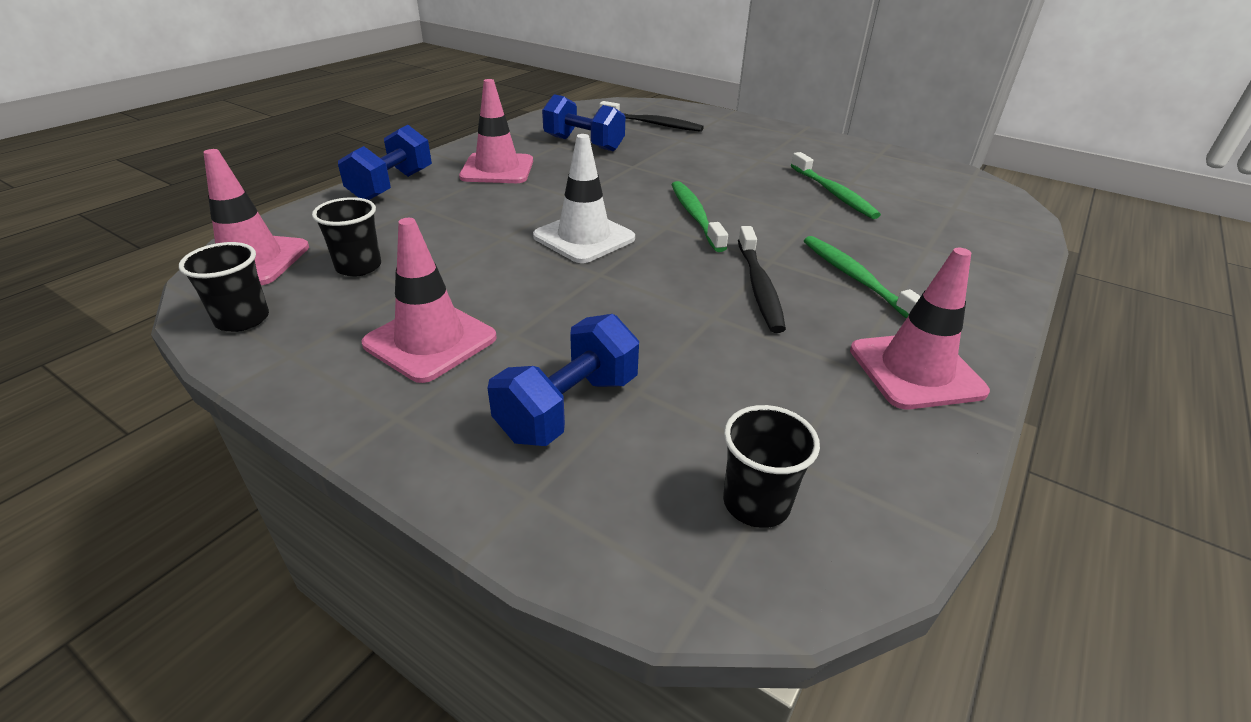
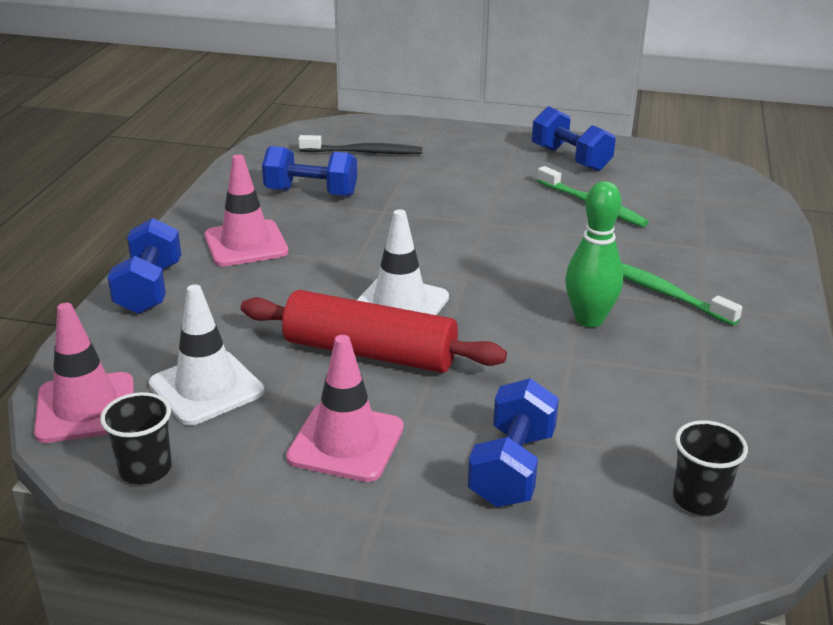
camera: 20 degrees left, 5 degrees down
(358, 267) = (206, 388): black cup -> white traffic cone
(523, 270) = (370, 353): none -> red rolling pin
(695, 216) = (485, 258): green toothbrush -> none
(759, 287) = (589, 319): black toothbrush -> green bowling pin
(837, 155) = (570, 159): none -> blue dumbbell
(916, 371) = (751, 366): pink traffic cone -> none

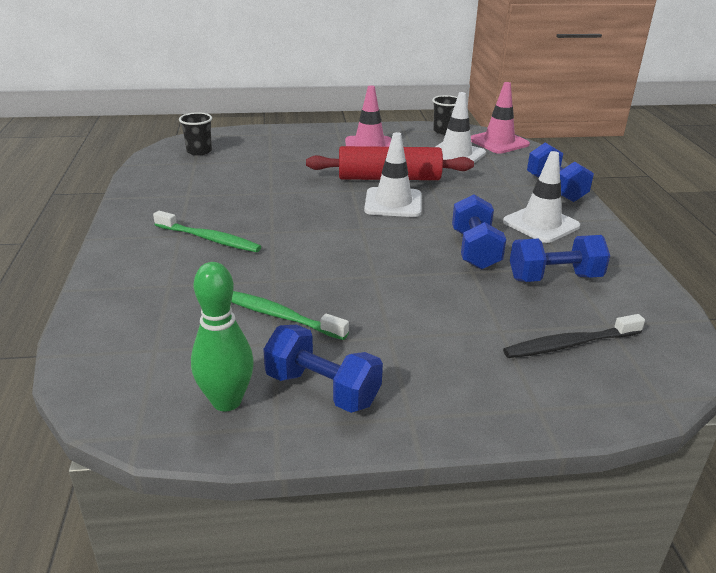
camera: 160 degrees right, 0 degrees up
(246, 244) = (541, 224): pink traffic cone -> white traffic cone
(512, 468) = (287, 149): blue dumbbell -> blue dumbbell (475, 250)
(589, 319) = (263, 213): green bowling pin -> green bowling pin (226, 401)

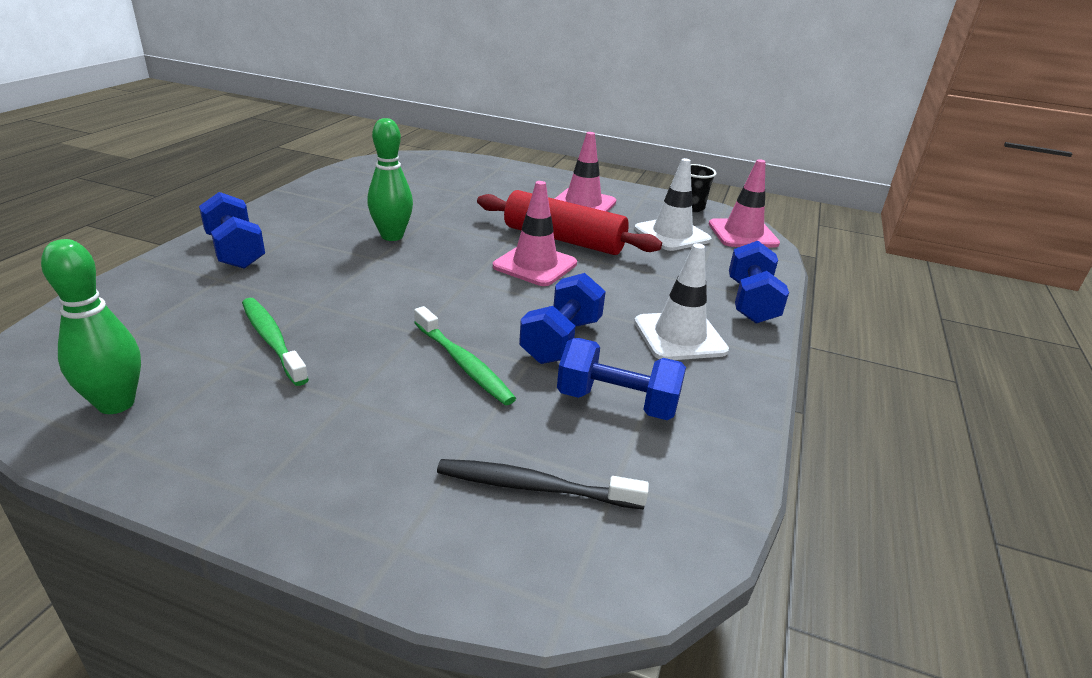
camera: 25 degrees right, 0 degrees up
(199, 151) = (410, 169): black cup -> none
(209, 239) = (311, 249): green toothbrush -> green toothbrush (463, 364)
(260, 211) = (392, 236): none -> green bowling pin
(322, 389) = (211, 428): blue dumbbell -> blue dumbbell (235, 251)
(393, 203) = (535, 265): white traffic cone -> pink traffic cone

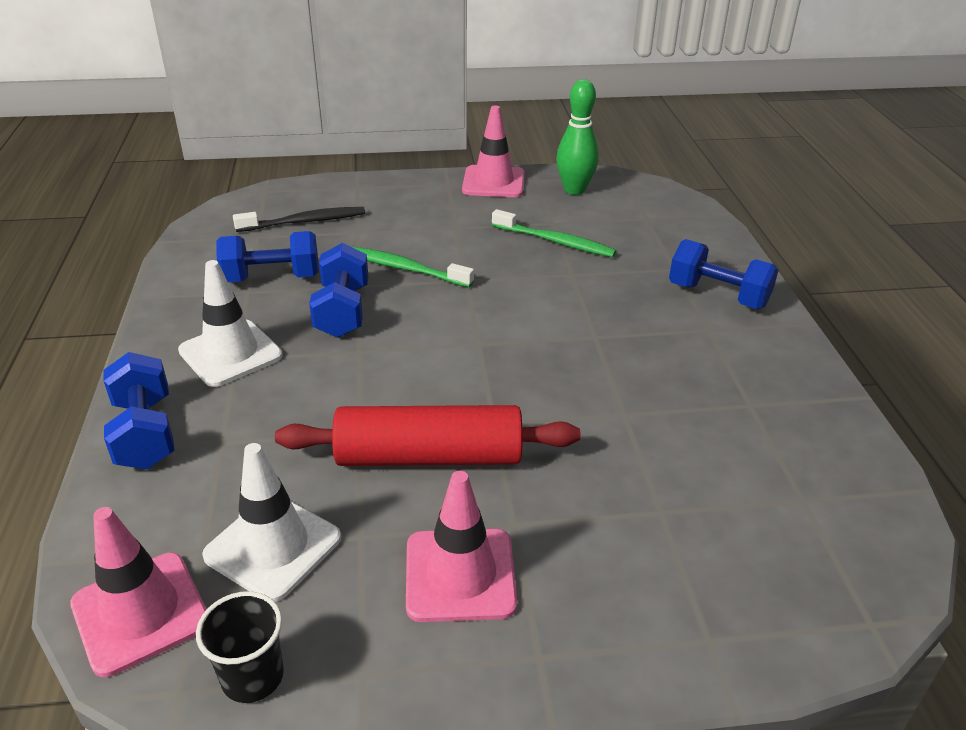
camera: 155 degrees right, 5 degrees up
(392, 236) = (624, 372): green bowling pin -> none
(535, 265) = (430, 392): pink traffic cone -> pink traffic cone (493, 182)

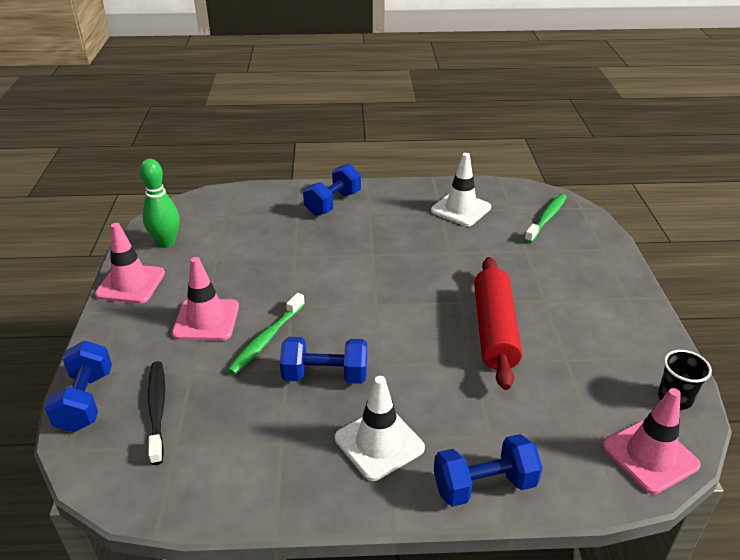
camera: 85 degrees left, 0 degrees up
(272, 278) = (261, 426): blue dumbbell -> blue dumbbell (85, 401)
(273, 547) = (583, 398): white traffic cone -> white traffic cone (461, 209)
(460, 575) = (585, 320): pink traffic cone -> pink traffic cone (206, 320)
(555, 241) = (246, 259): green toothbrush -> green toothbrush (546, 218)

